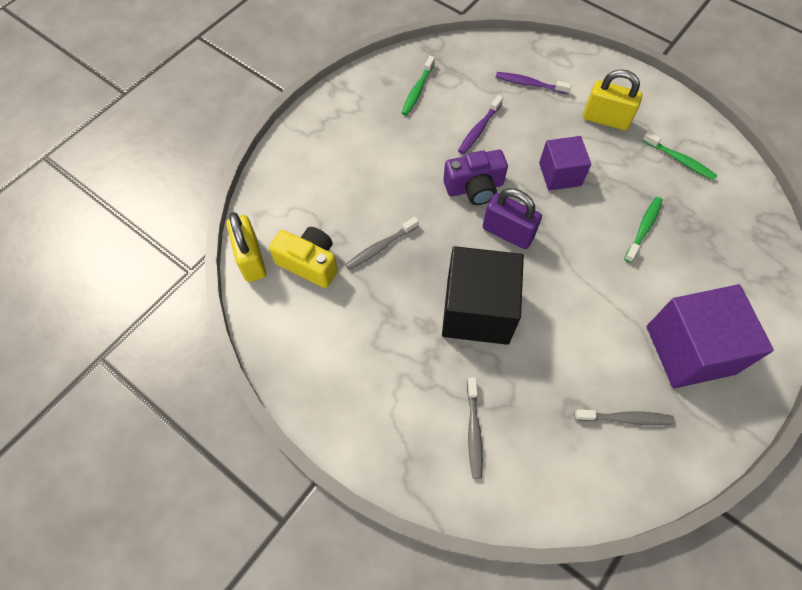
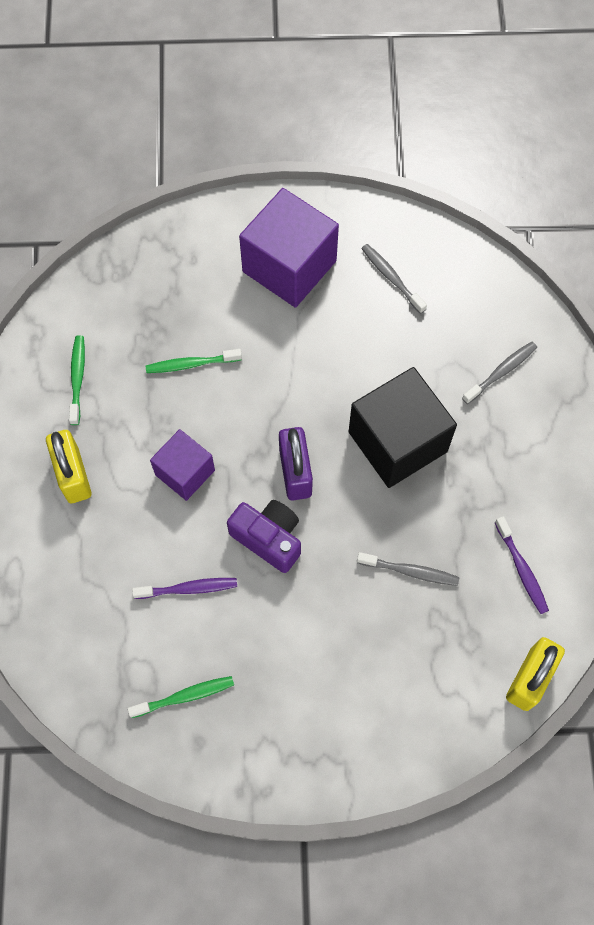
camera: 130 degrees left, 5 degrees up
(309, 263) = (484, 621): yellow camera -> none
(529, 84) = (79, 583): purple toothbrush -> purple toothbrush (521, 569)

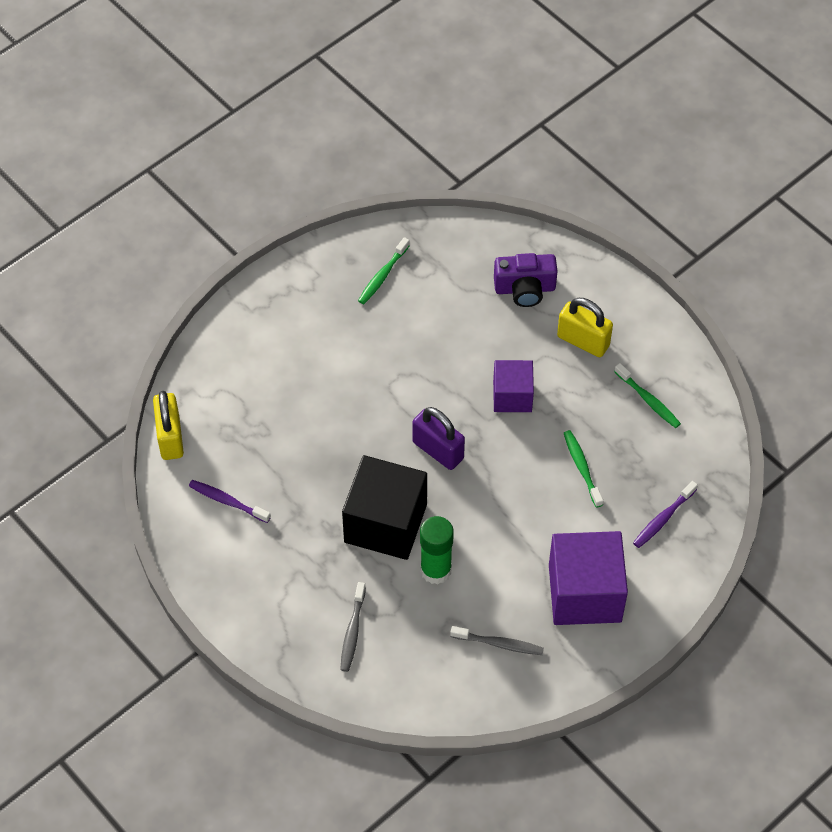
camera: 140 degrees right, 10 degrees down
(188, 589) = (439, 332): purple toothbrush -> purple toothbrush (663, 519)
(191, 364) = (582, 467): green toothbrush -> green toothbrush turned 60 degrees counterclockwise
(268, 538) = (416, 397): purple camera -> purple camera (525, 289)
(390, 371) = (436, 570): none -> green glue stick
(410, 571) = (303, 445): grey toothbrush -> none

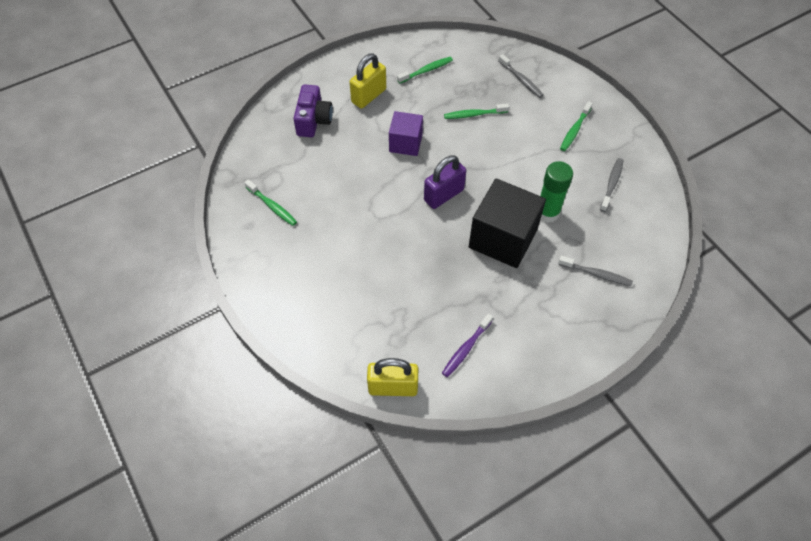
camera: 80 degrees left, 0 degrees up
(585, 593) = (574, 130): purple cube -> green toothbrush
(663, 519) = (521, 80): purple toothbrush -> grey toothbrush

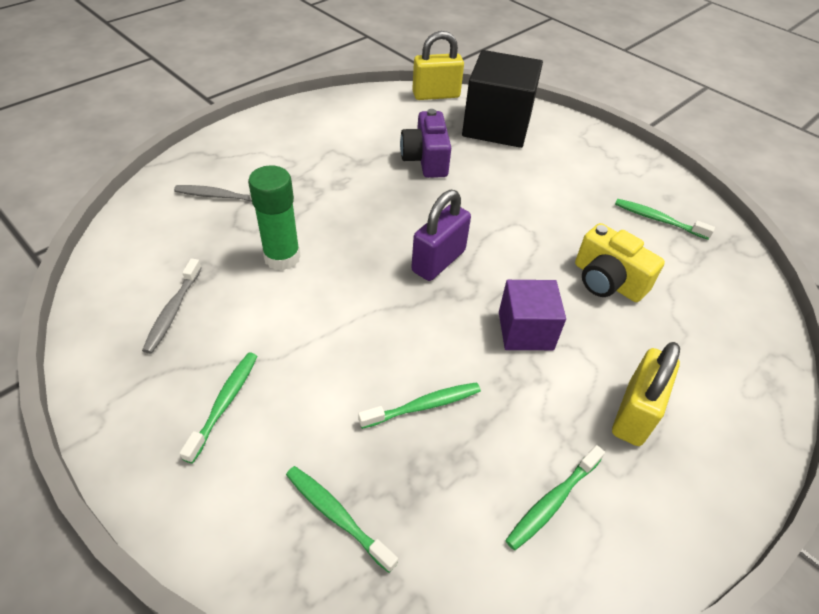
camera: 165 degrees right, 10 degrees down
(313, 120) = (695, 347): purple camera -> purple camera (426, 159)
(339, 165) = (607, 281): none -> yellow camera
(466, 348) = (372, 123): purple toothbrush -> none
(503, 238) = (344, 220): black cube -> black cube (497, 126)
(521, 80) = (337, 515): grey toothbrush -> green toothbrush

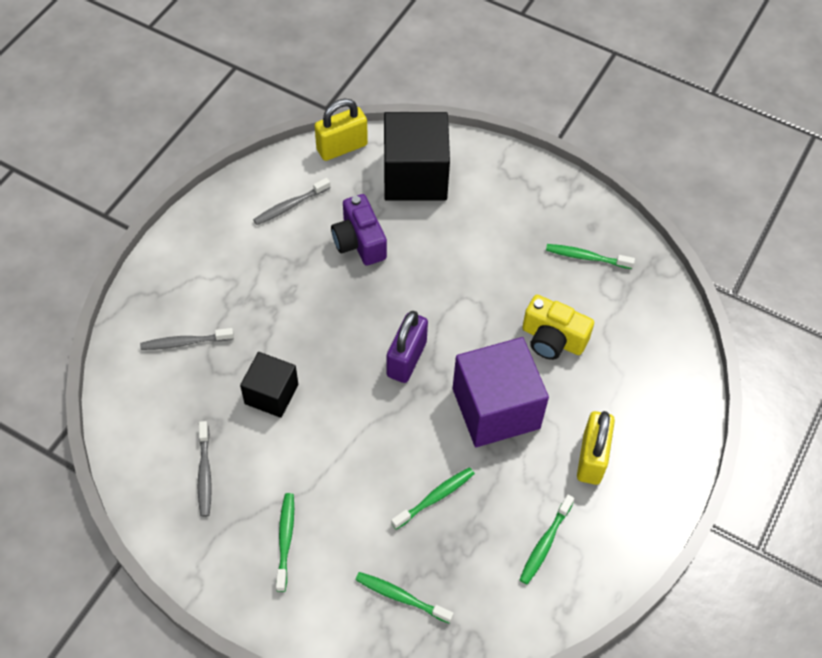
camera: 15 degrees left, 10 degrees up
(282, 257) = (271, 394): green glue stick -> black cube
(371, 122) = (290, 206): none -> grey toothbrush
(525, 330) = (496, 408): purple cube -> purple cube, size x1.70

